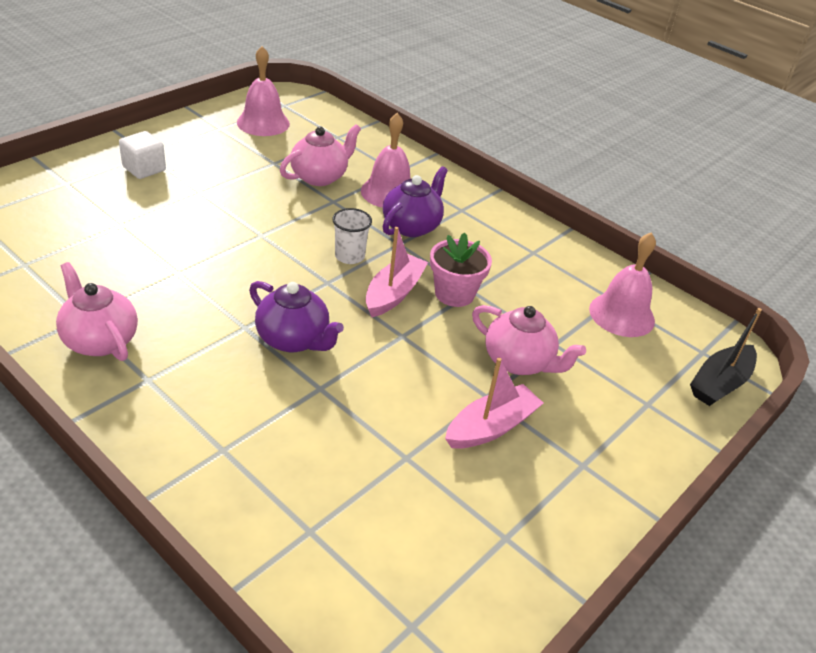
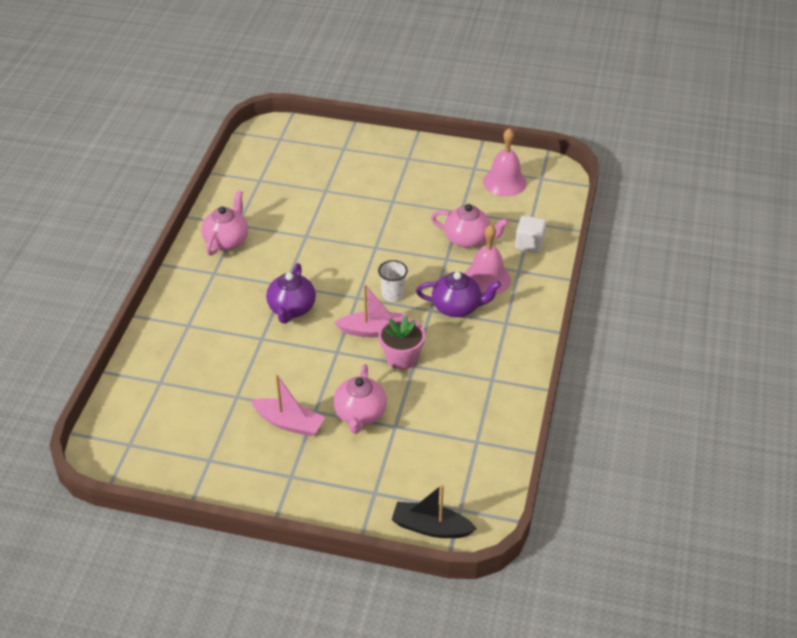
camera: 65 degrees right, 5 degrees up
(144, 169) = (390, 166): white cube -> white cube (529, 243)
(622, 314) = (462, 451): pink bell -> none

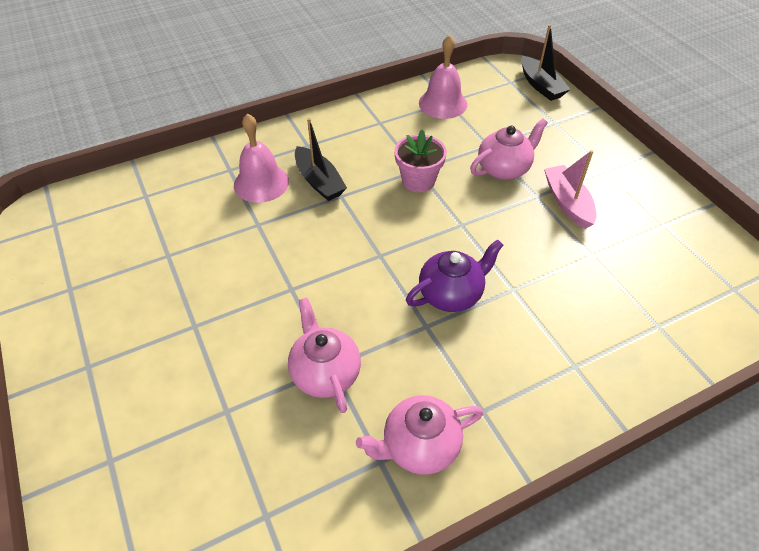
camera: 130 degrees left, 5 degrees up
(374, 330) = (408, 216): pink boat -> none
(392, 294) = (348, 232): white cup -> none
(457, 307) = (319, 181): purple teapot -> black boat
(468, 239) = (212, 225): pink teapot -> pink teapot (325, 373)
(504, 182) = (82, 249): pink bell -> pink bell (443, 103)
(529, 243) = (181, 181): white cube -> none

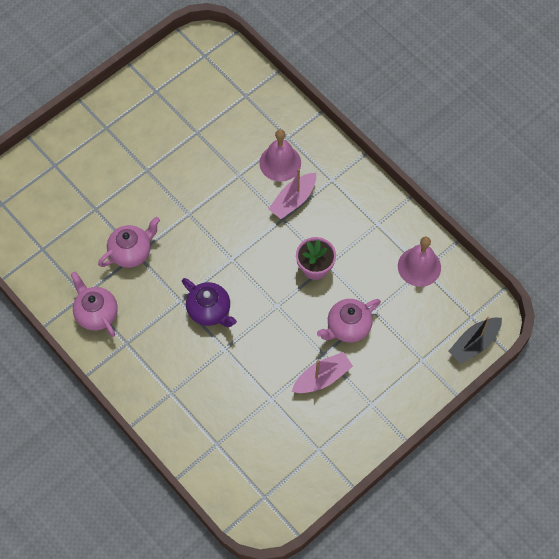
camera: 75 degrees right, 15 degrees up
(319, 181) = (293, 200): black boat -> pink boat
(504, 169) = (348, 327): pink teapot -> pink teapot turned 105 degrees clockwise

